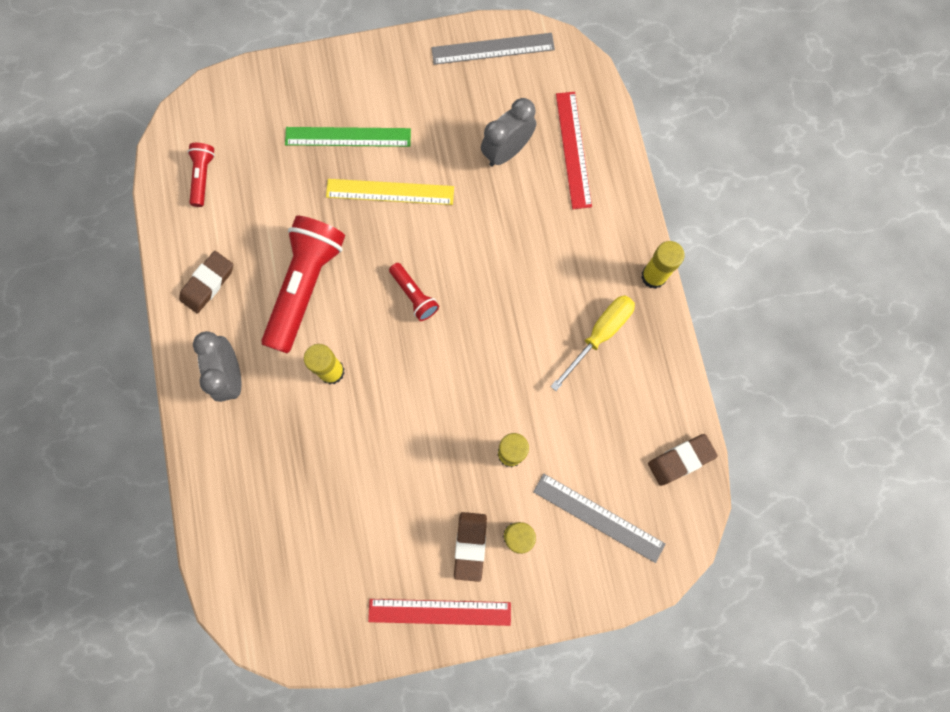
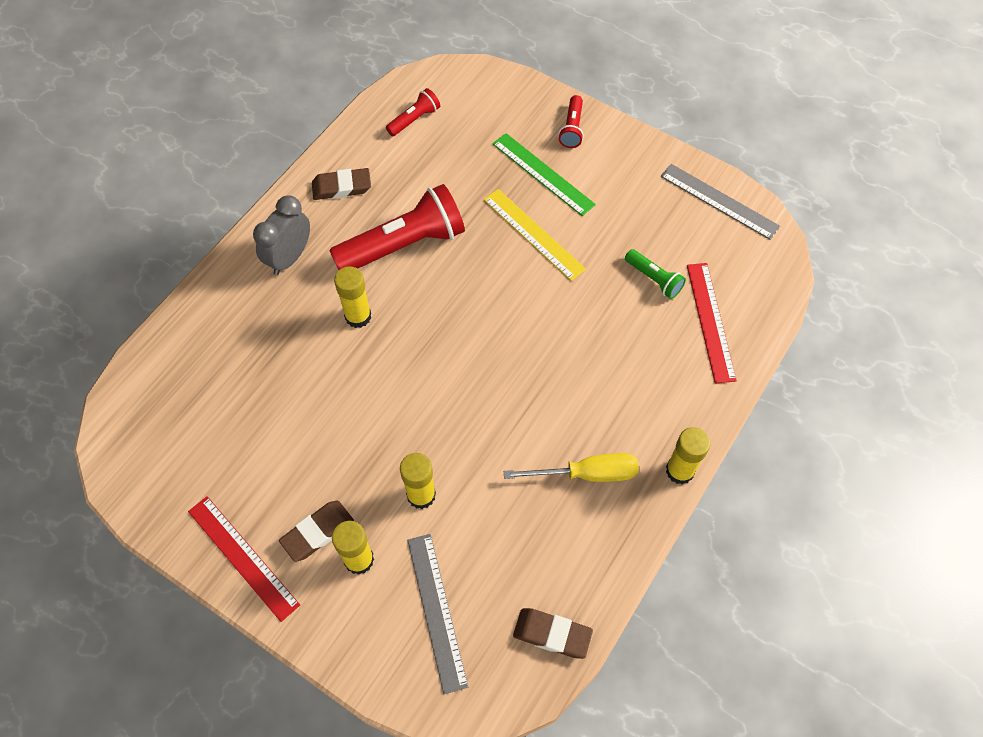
camera: 45 degrees right, 15 degrees down
(414, 295) = (474, 318): red flashlight -> red flashlight (572, 129)
(507, 151) = (654, 279): grey clock -> green flashlight
(573, 149) = (710, 321): red ruler -> red ruler turned 45 degrees counterclockwise

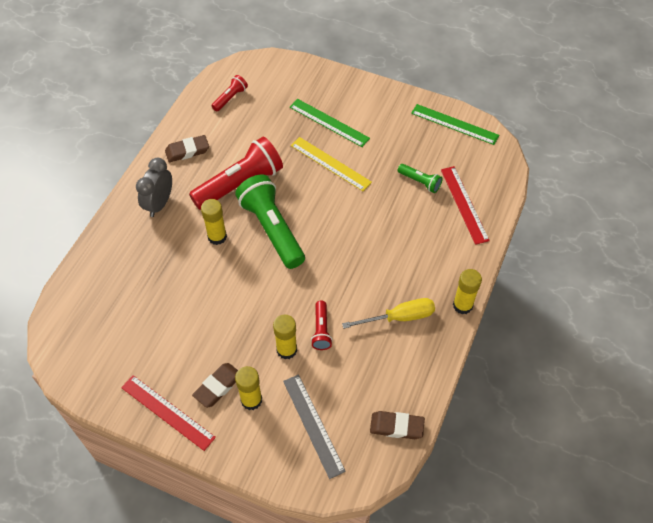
camera: 10 degrees left, 5 degrees down
(434, 317) = (271, 229): none -> green flashlight
(572, 129) = (343, 89): red flashlight -> red flashlight (321, 330)
(719, 201) = (454, 124): grey ruler -> green ruler

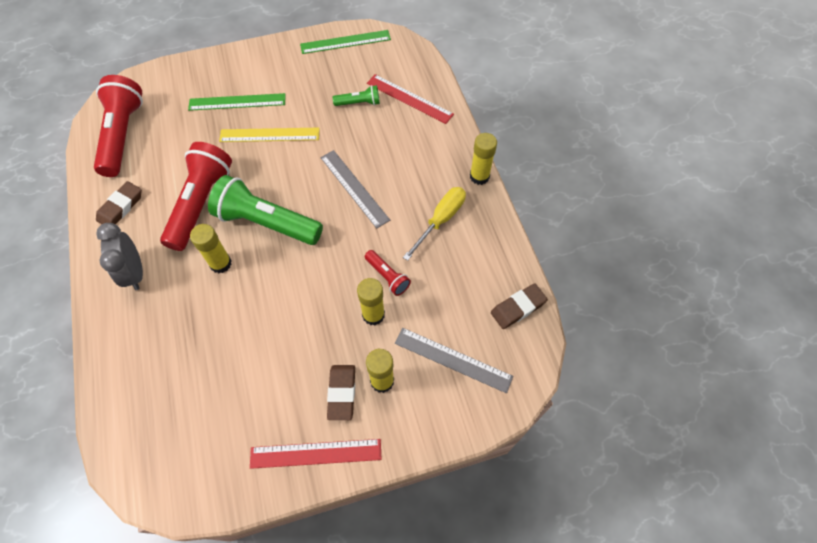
camera: 40 degrees left, 5 degrees up
(230, 98) = (122, 135): red flashlight -> red flashlight, size x2.09
(356, 247) = (354, 188): none -> grey ruler

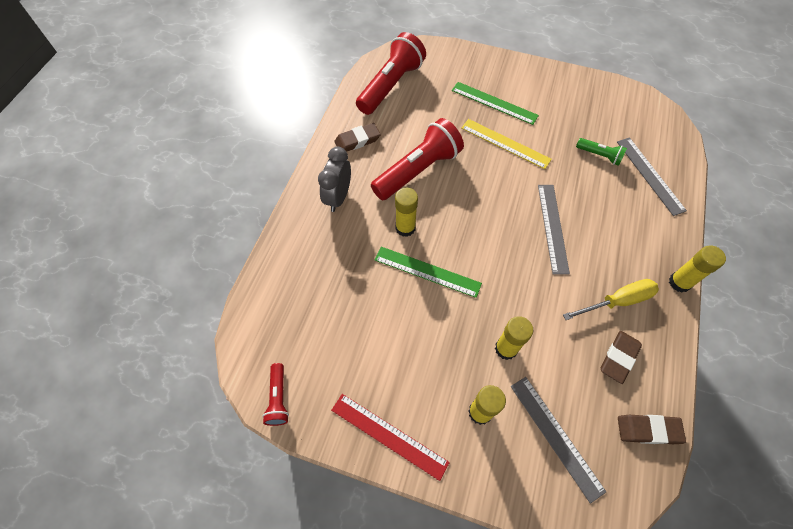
camera: 35 degrees right, 0 degrees up
(266, 223) = (460, 215): green flashlight -> none
(342, 393) = (440, 399): brown eraser -> brown eraser (619, 358)
(345, 42) = (617, 96): green ruler -> green ruler (427, 271)
(387, 276) = (538, 323): red flashlight -> red flashlight (278, 398)
(409, 98) = (650, 175): red ruler -> grey ruler

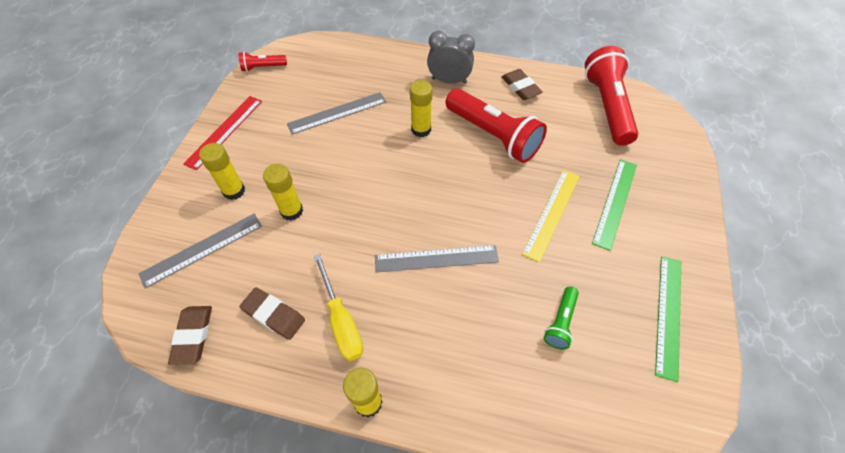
camera: 85 degrees right, 5 degrees down
(391, 85) = (606, 106): red flashlight -> red flashlight turned 120 degrees counterclockwise
(427, 271) = (373, 148): green ruler -> green ruler (668, 315)
(650, 175) = (541, 389): grey ruler -> grey ruler (337, 113)

